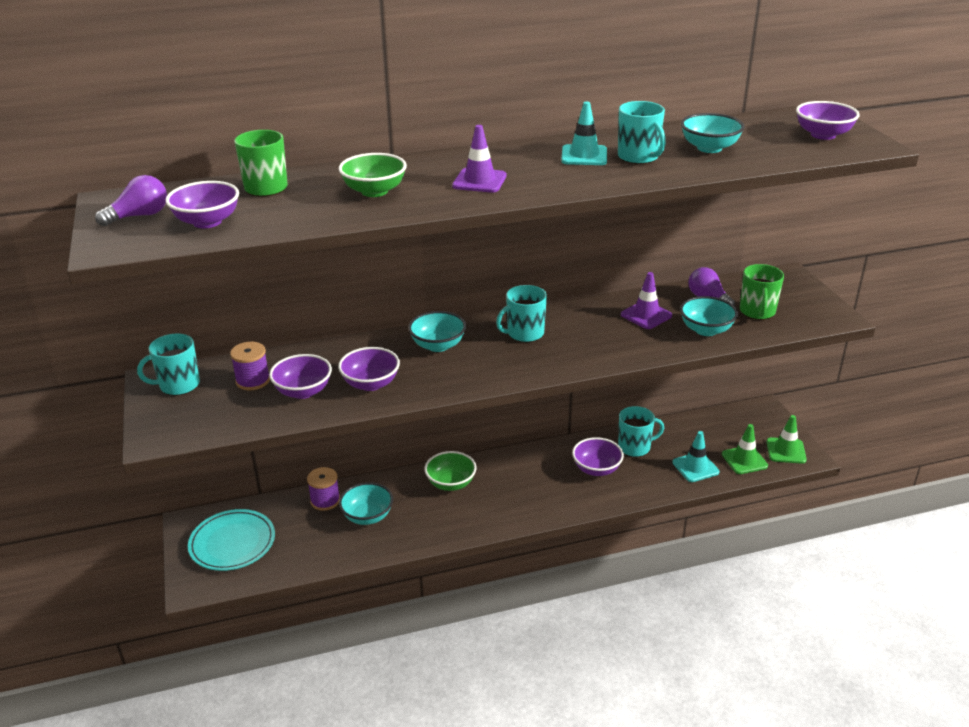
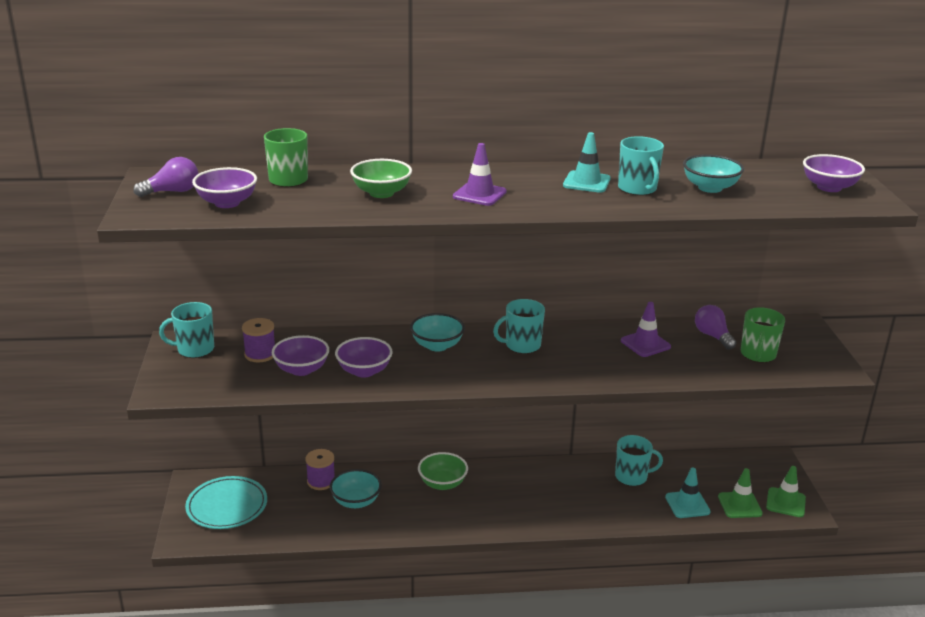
camera: 10 degrees right, 5 degrees down
(596, 469) = (587, 491): purple bowl -> none
(706, 330) = (700, 365): turquoise bowl -> none

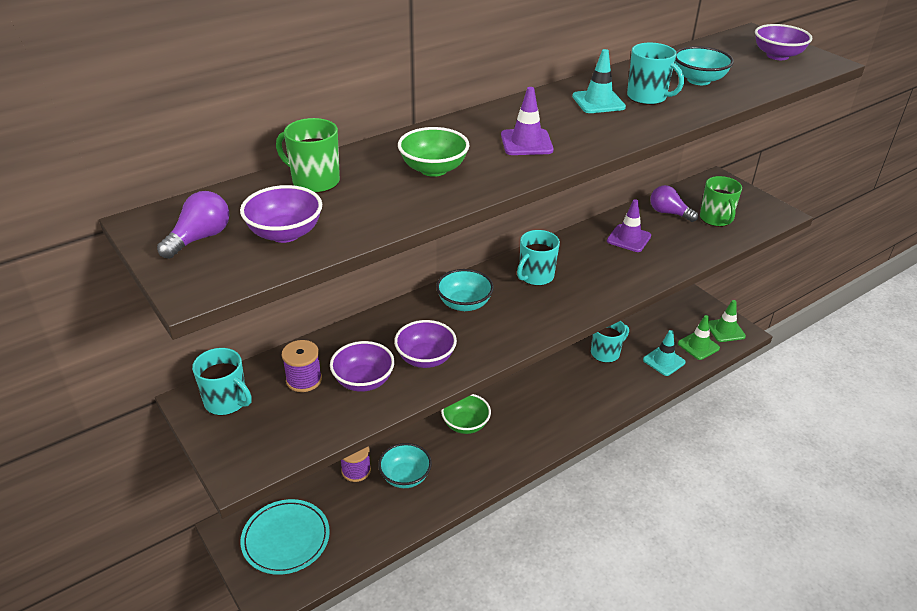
camera: 30 degrees left, 10 degrees up
(194, 349) = (226, 401): turquoise mug -> turquoise mug turned 105 degrees counterclockwise

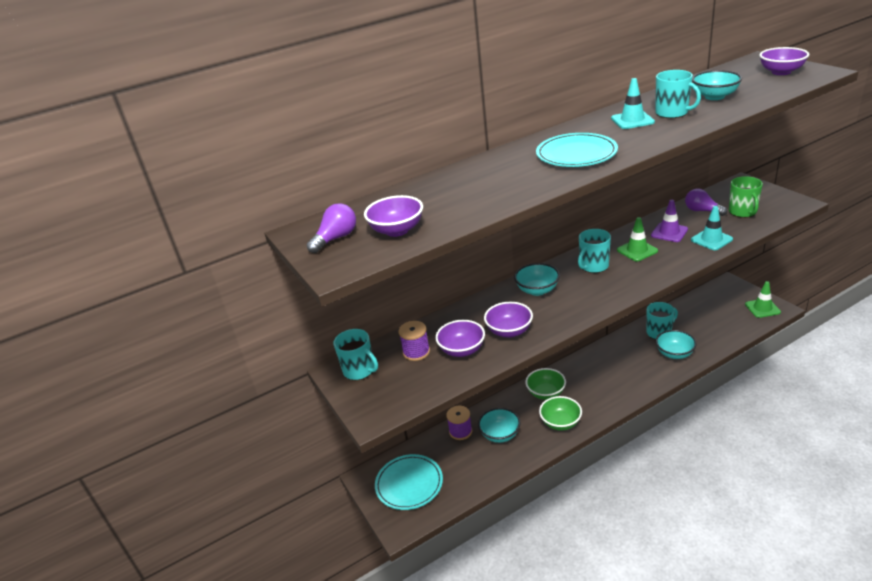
camera: 10 degrees right, 5 degrees down
(315, 181) = (416, 195): green mug -> none
(433, 169) = (505, 178): green bowl -> green bowl (560, 423)
(526, 143) = (576, 154): purple traffic cone -> turquoise plate
(621, 382) = (674, 354): none -> turquoise bowl
(664, 361) = (710, 336): turquoise traffic cone -> turquoise traffic cone (711, 239)
(698, 346) = (739, 322): green traffic cone -> green traffic cone (637, 250)

